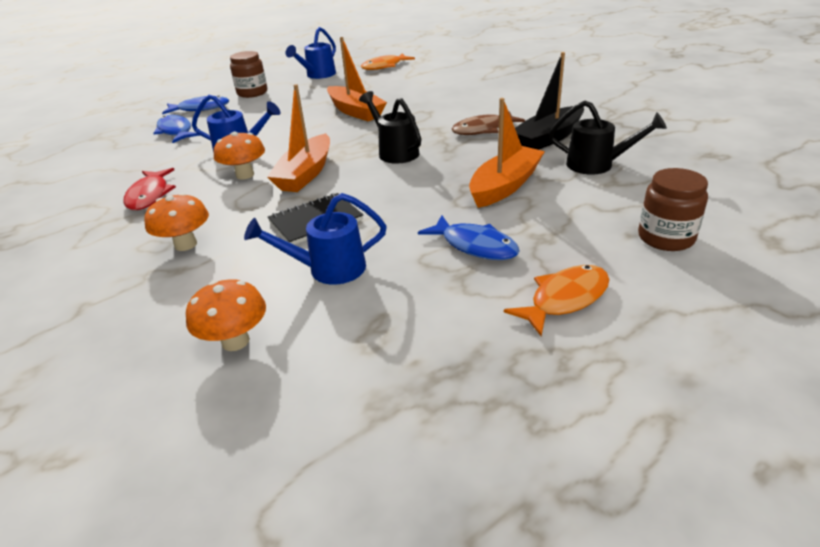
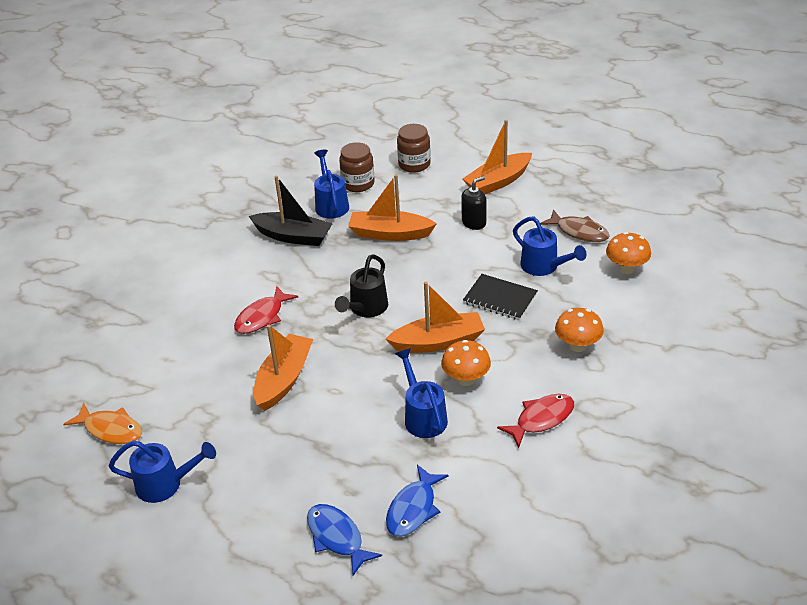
camera: 120 degrees left, 5 degrees up
(252, 93) = (260, 518): brown jar -> brown jar (358, 183)
(438, 113) = (262, 317): none -> red fish
(475, 246) = (474, 222): blue fish -> black soap dispenser
(483, 129) = (291, 275): brown fish -> brown fish (579, 232)
(564, 299) = (498, 182): orange fish -> orange boat
(597, 165) = (331, 204): black watering can -> blue watering can

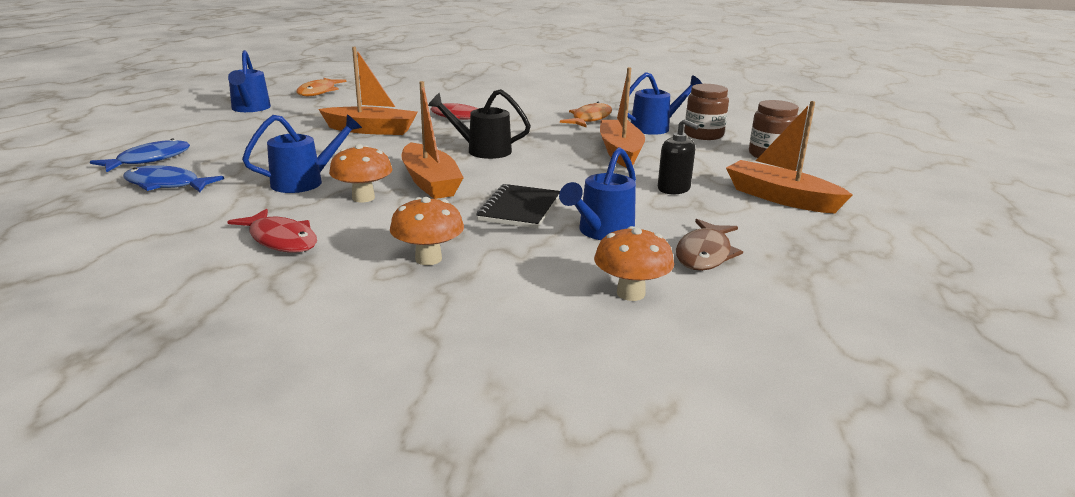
camera: 75 degrees right, 15 degrees down
(293, 236) = (590, 119): black boat -> orange fish

